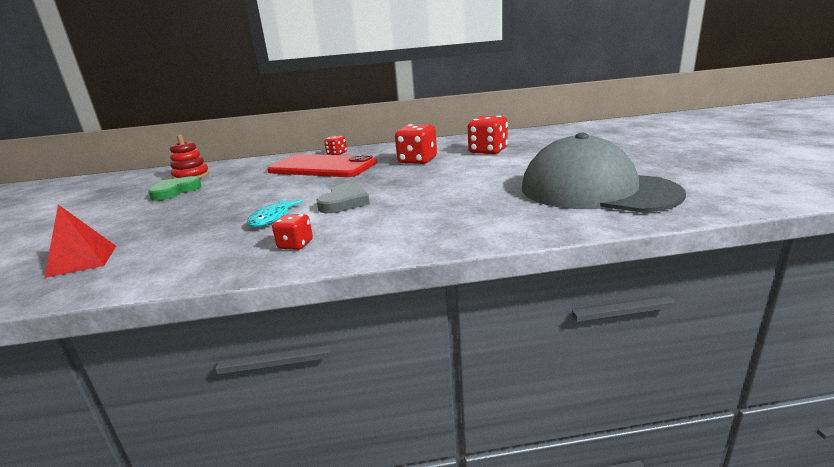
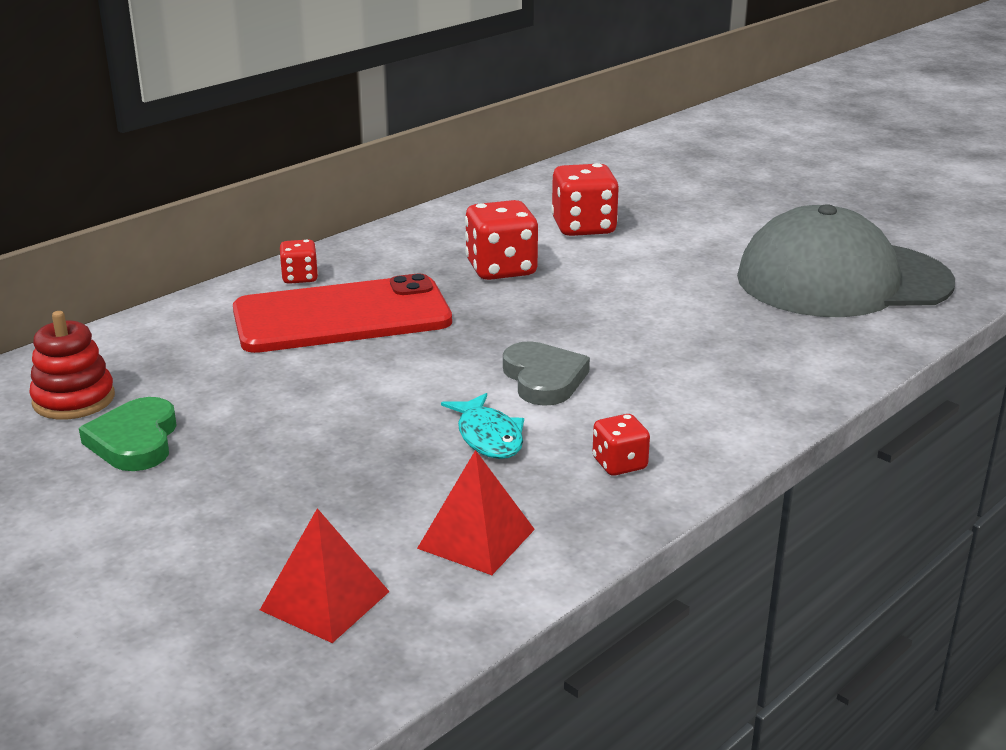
camera: 40 degrees left, 5 degrees up
(175, 256) = (476, 538): none -> red pyramid

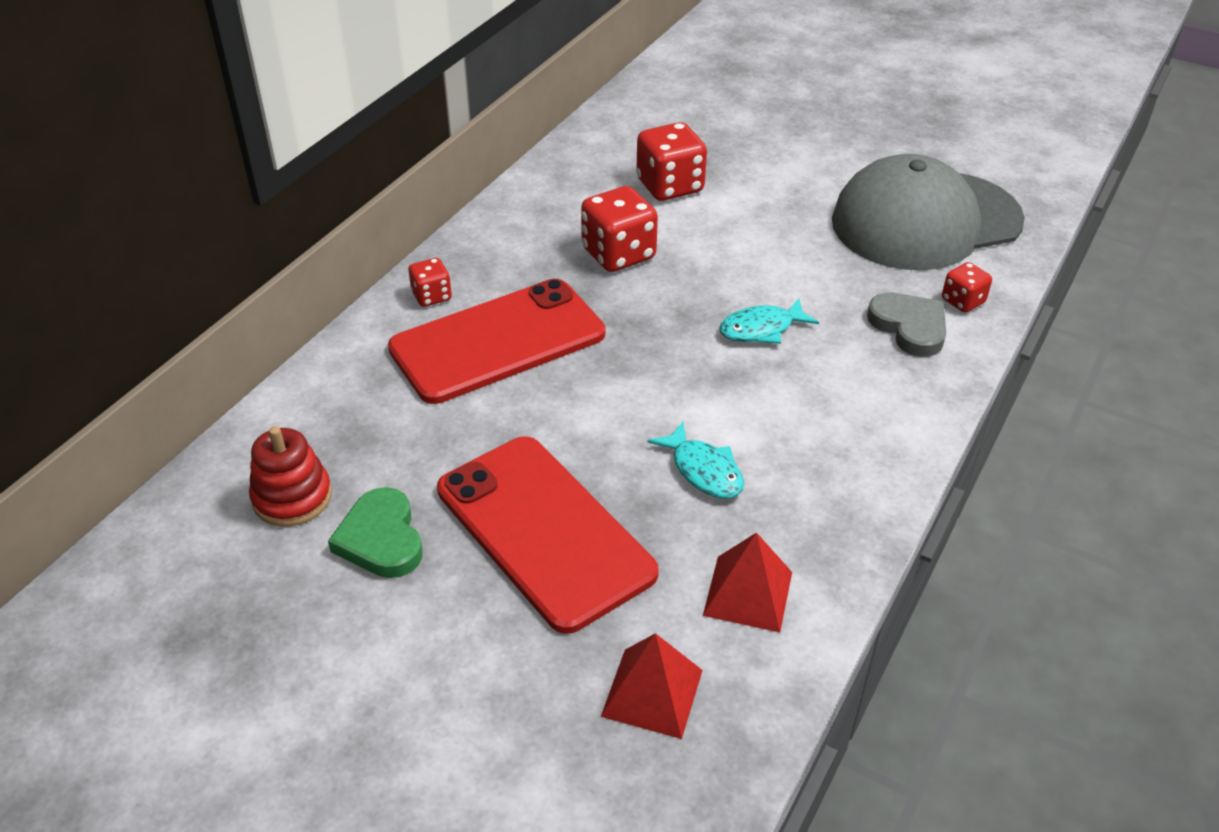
camera: 15 degrees left, 15 degrees up
(296, 459) = (544, 531): none -> red phone
(543, 379) = (720, 390): grey heart -> grey heart (909, 327)
(615, 339) = (761, 329): none -> turquoise fish
(619, 464) = (830, 481): red dice -> red dice (962, 301)

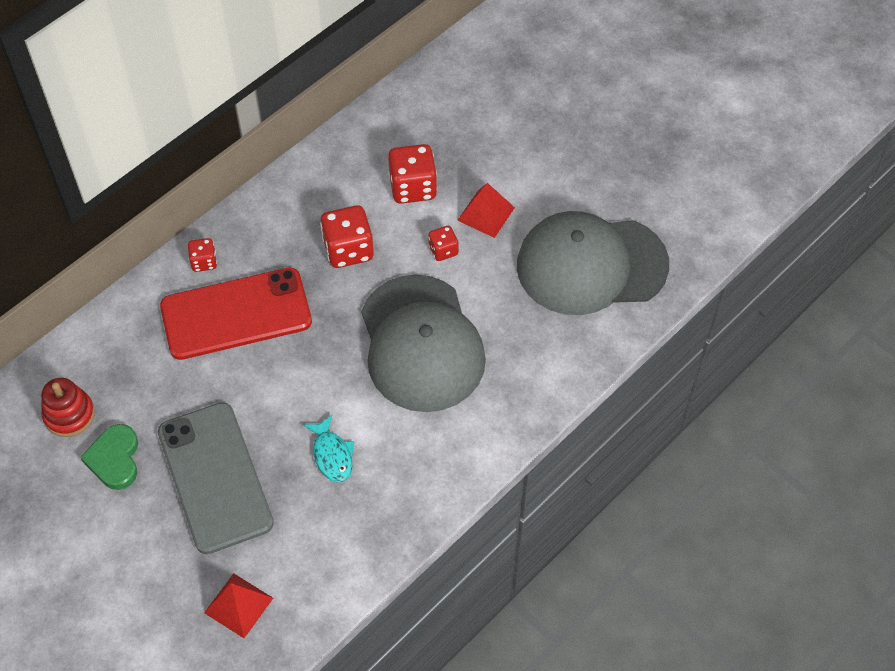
camera: 15 degrees right, 15 degrees up
(544, 531) = (215, 477): red phone -> grey phone
(748, 593) = (321, 553): red pyramid -> red pyramid (486, 214)
(761, 329) = (421, 344): turquoise fish -> grey cap
(909, 327) = (527, 366): grey heart -> none
(962, 301) = (578, 350): red dice -> red dice (443, 250)

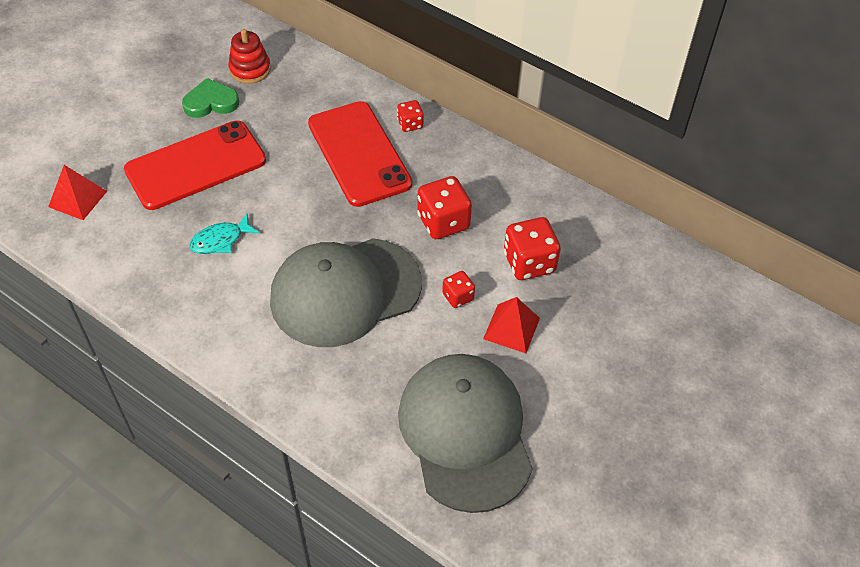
camera: 80 degrees right, 5 degrees down
(215, 477) = (196, 165): grey phone -> red phone

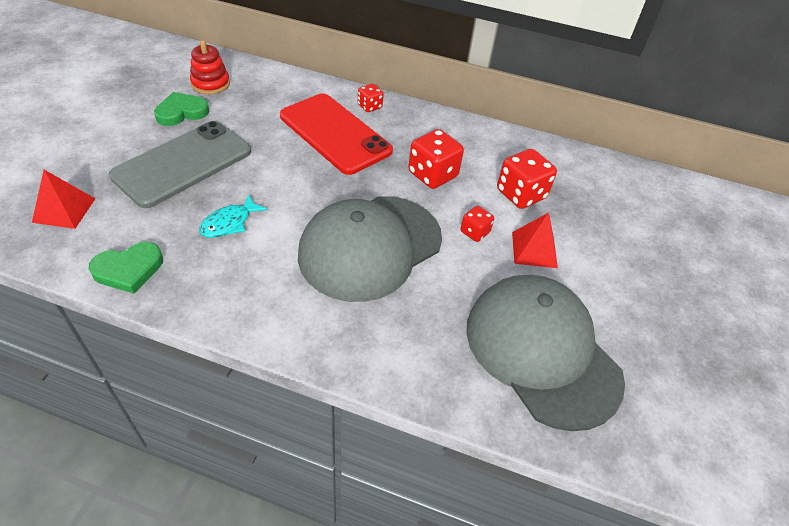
camera: 20 degrees left, 5 degrees down
(119, 271) = (129, 269): none -> green heart
(196, 165) = (183, 163): red phone -> grey phone

